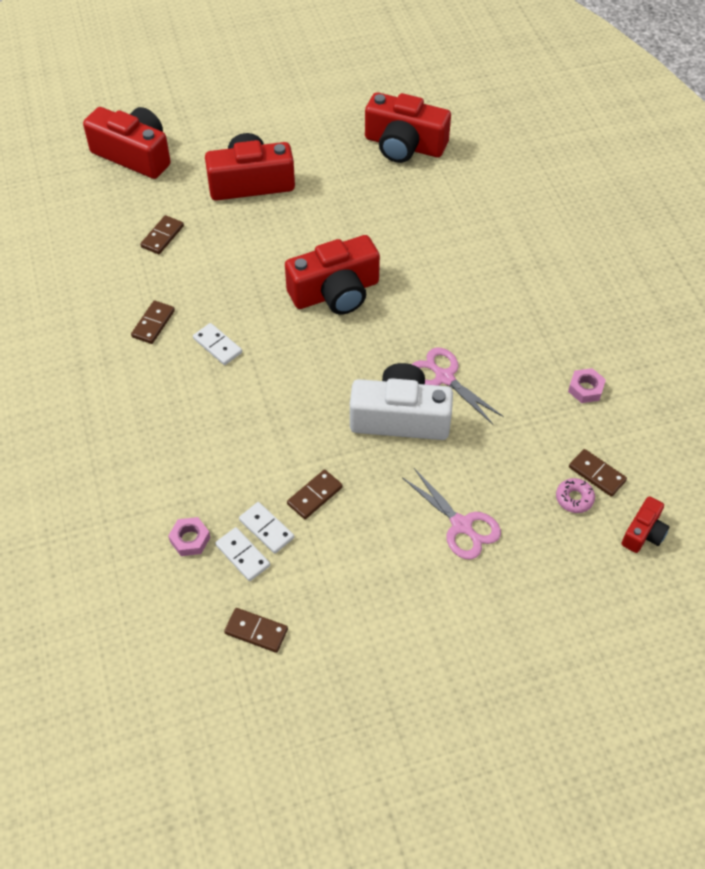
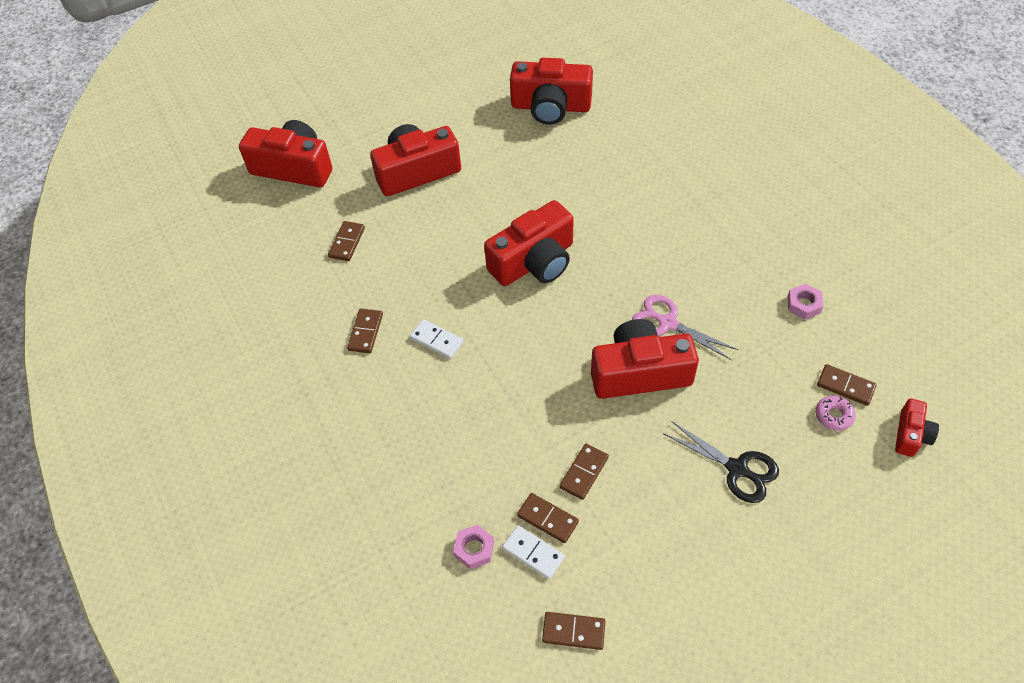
camera: 10 degrees left, 0 degrees up
(266, 529) = (548, 519): white domino -> brown domino
(400, 417) = (639, 373): white camera -> red camera
(461, 525) = (737, 469): pink scissors -> black scissors

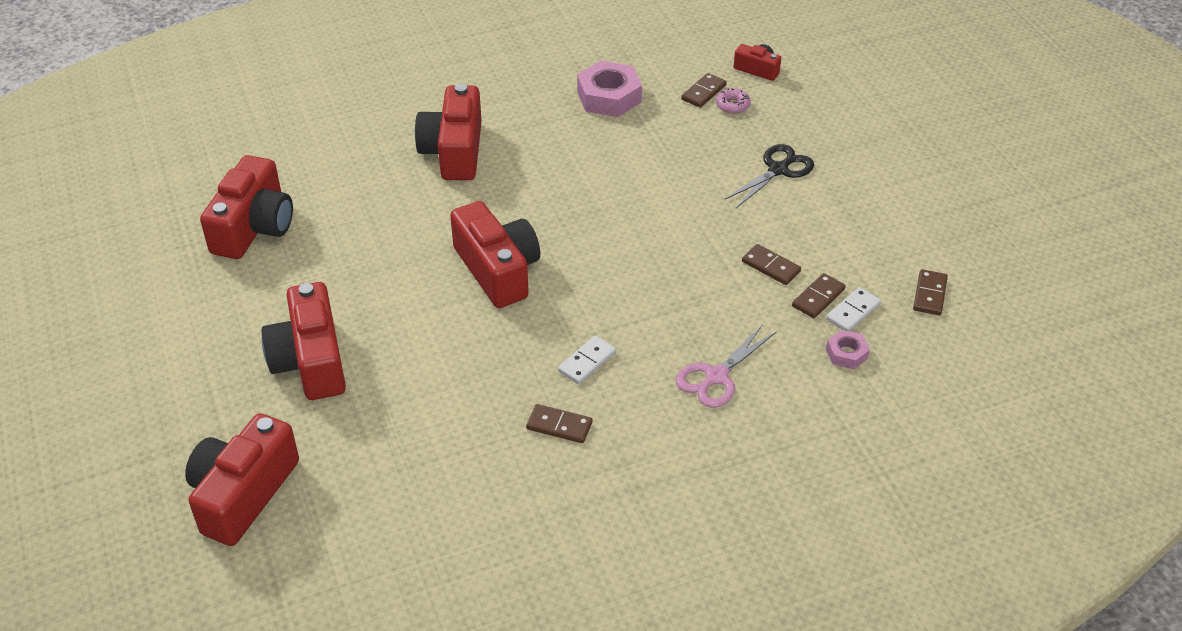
camera: 85 degrees left, 10 degrees down
(347, 242) = (408, 438): brown domino -> none
(639, 373) = (664, 213): red camera -> red camera (454, 151)
(667, 323) = (608, 185): pink scissors -> pink scissors (716, 377)
(803, 304) = (609, 97): pink nut -> pink nut, size x1.89

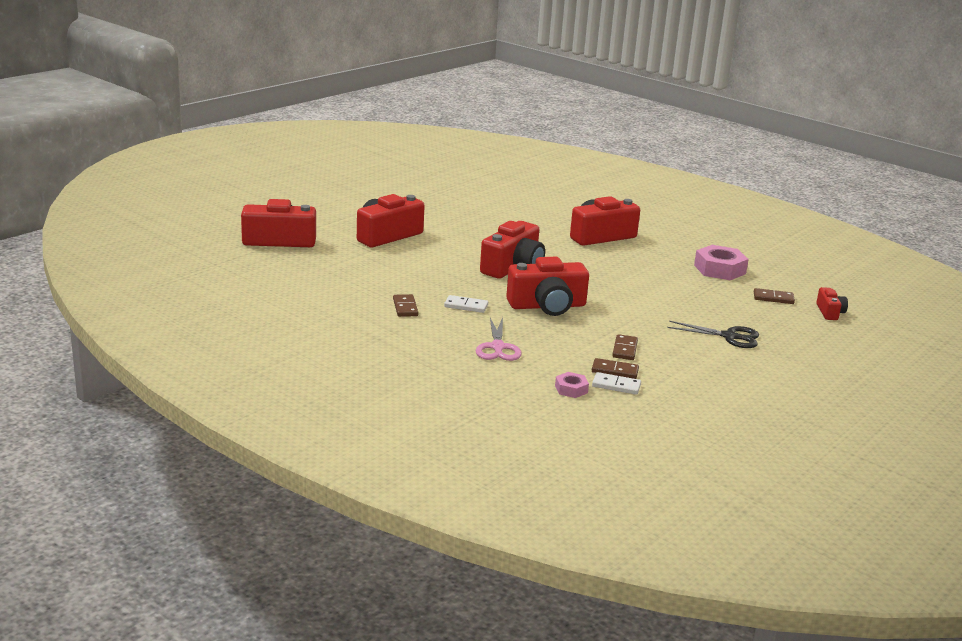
camera: 60 degrees right, 20 degrees down
(254, 227) = (470, 202): red camera -> red camera (547, 306)
(716, 377) = (498, 347): pink scissors -> pink scissors turned 105 degrees counterclockwise
(732, 105) = (775, 310): pink donut -> none
(929, 294) = (672, 413): brown domino -> none

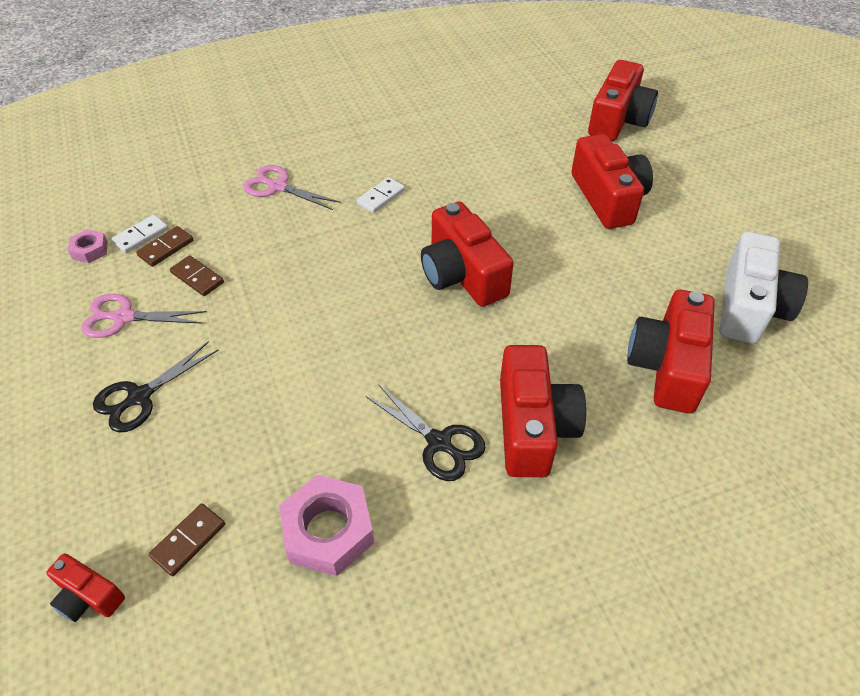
camera: 120 degrees right, 25 degrees up
(405, 307) = (404, 156): brown domino -> none
(451, 197) = (749, 306): none -> white camera
(547, 306) = (340, 260): red camera -> red camera (667, 366)
(571, 389) = (165, 203): pink nut -> pink nut (90, 250)
(639, 255) = (439, 442): none -> black scissors
(689, 363) = (124, 317): none -> pink scissors

